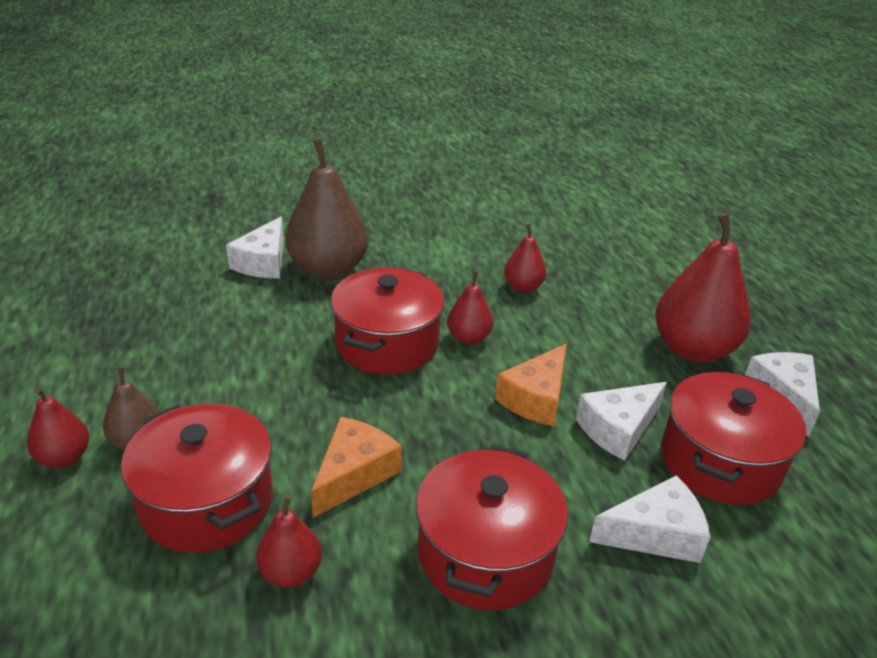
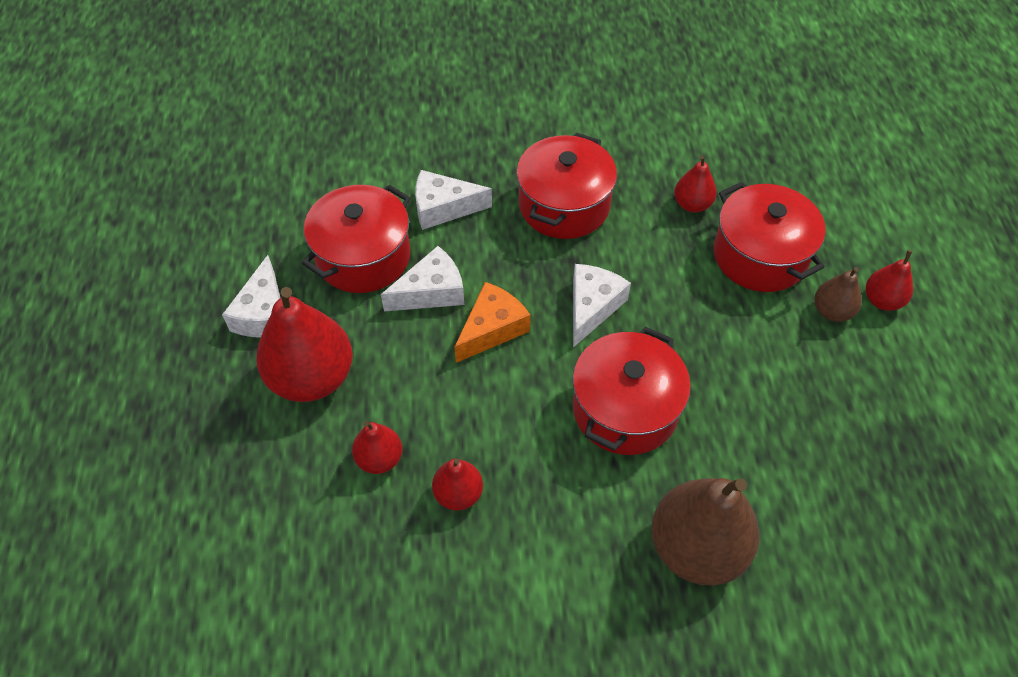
camera: 170 degrees left, 20 degrees up
(263, 262) = (781, 570): white cheese -> white cheese (592, 307)
(354, 474) = (654, 269): orange cheese -> none
(468, 338) = (539, 411): red pear -> red pear (379, 458)

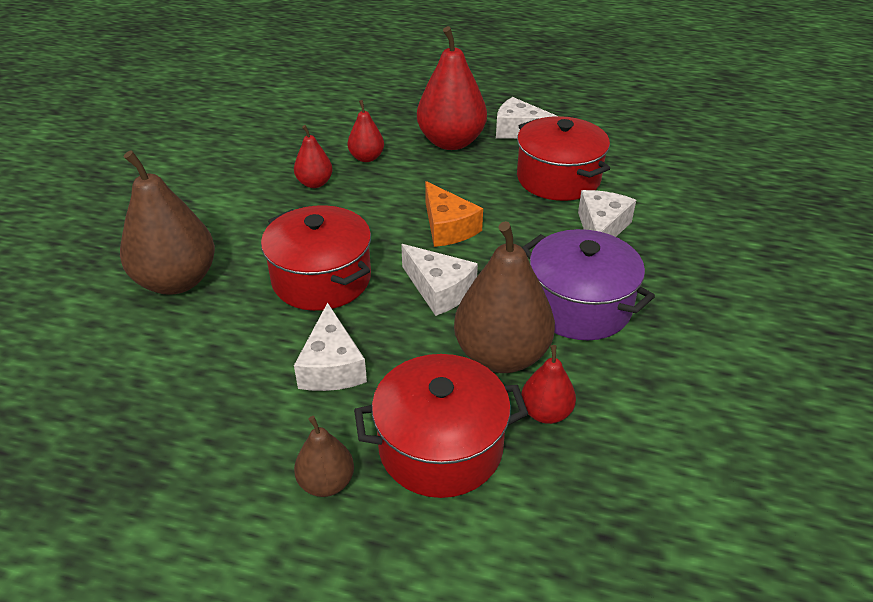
camera: 110 degrees right, 15 degrees down
(431, 292) = (504, 204): white cheese -> white cheese (332, 366)
(564, 205) = (579, 306): red pot -> purple pot
(649, 243) = (501, 355): none -> brown pear
(882, 300) = (310, 548): red pear -> none

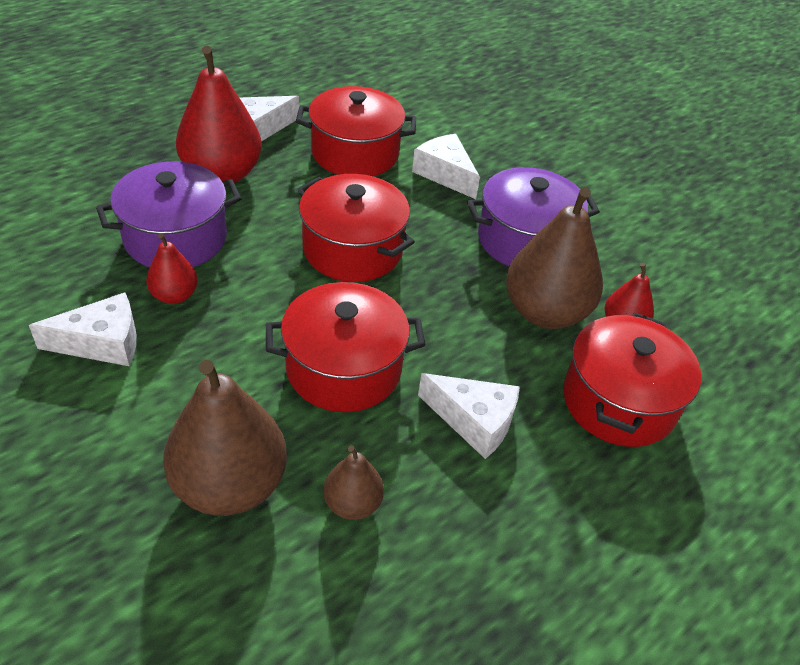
camera: 60 degrees left, 5 degrees up
(326, 482) = (611, 492): brown pear -> brown pear (352, 503)
(366, 158) = (176, 238): red pear -> purple pot
(439, 290) = (434, 302): white cheese -> white cheese (102, 342)
(448, 227) = (352, 249): orange cheese -> red pot

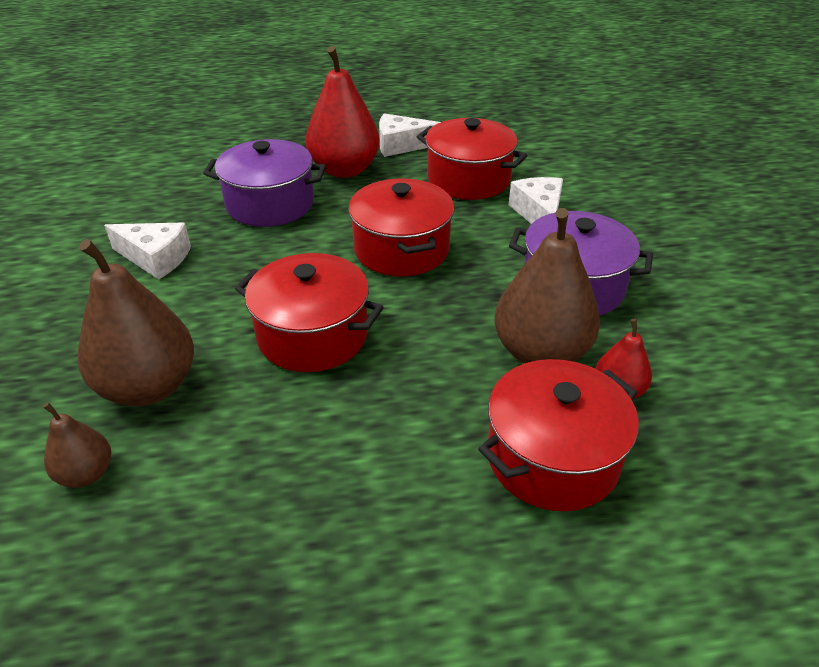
camera: 35 degrees right, 5 degrees down
(174, 295) = (233, 242): red pear -> none
(352, 503) = (225, 440): brown pear -> brown pear (86, 474)
(474, 421) = (388, 418): white cheese -> none

